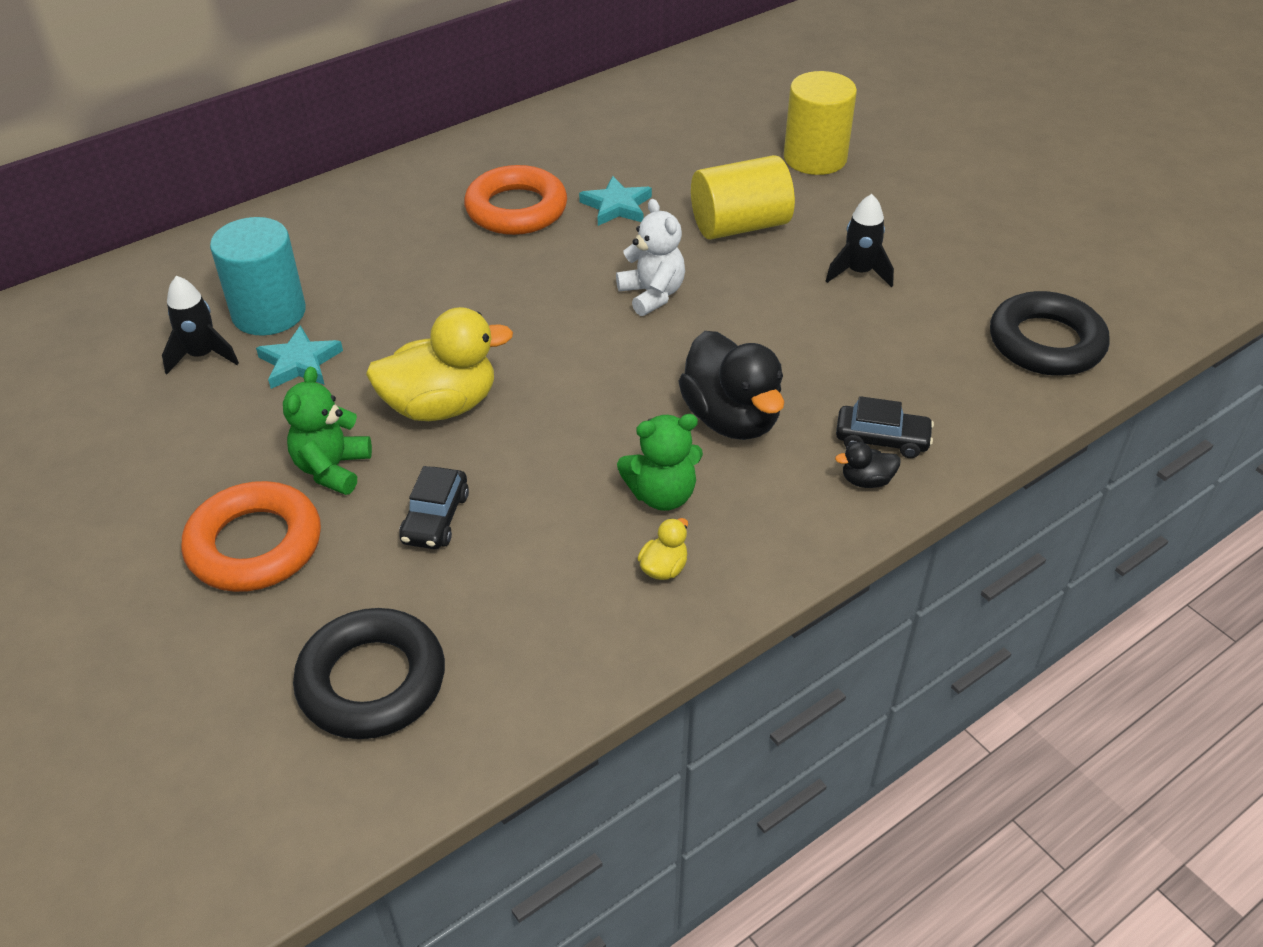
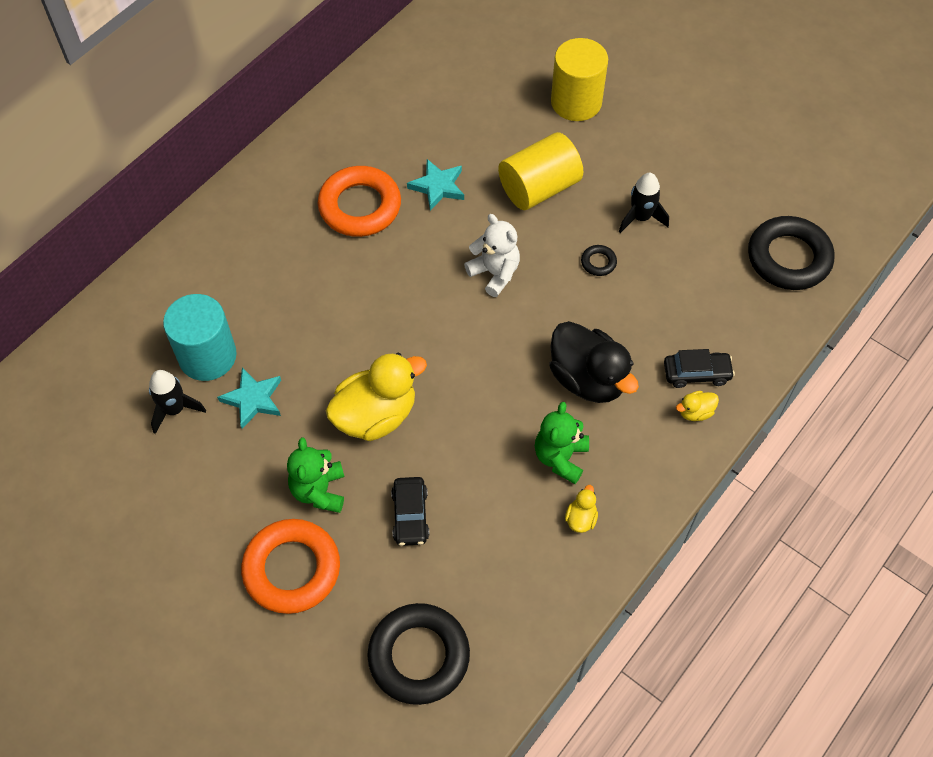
camera: 15 degrees left, 15 degrees up
(662, 495) = (560, 457): green teddy bear -> green teddy bear turned 135 degrees clockwise
(788, 306) = (598, 262): none -> black ring
(866, 480) = (695, 412): black duck -> yellow duck

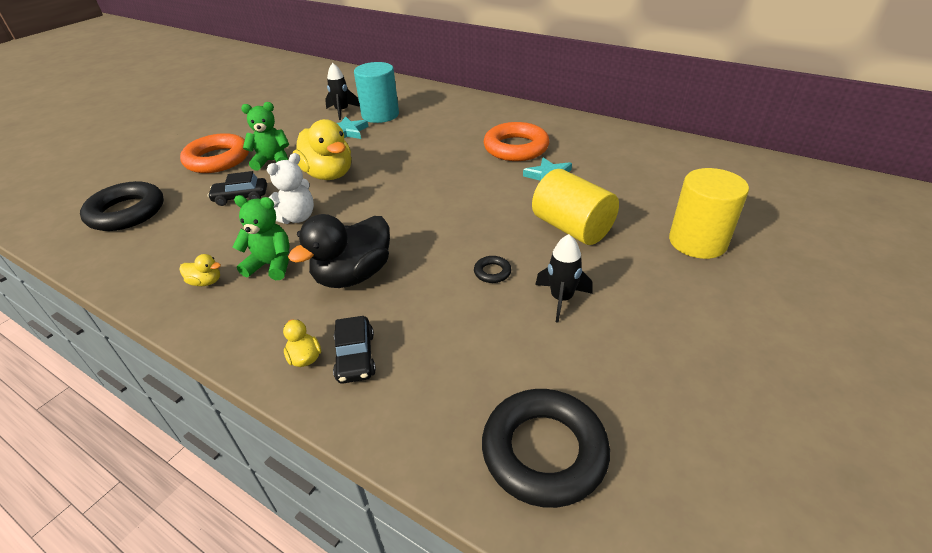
camera: 85 degrees right, 20 degrees down
(494, 273) = (466, 213): white teddy bear -> white teddy bear (296, 217)

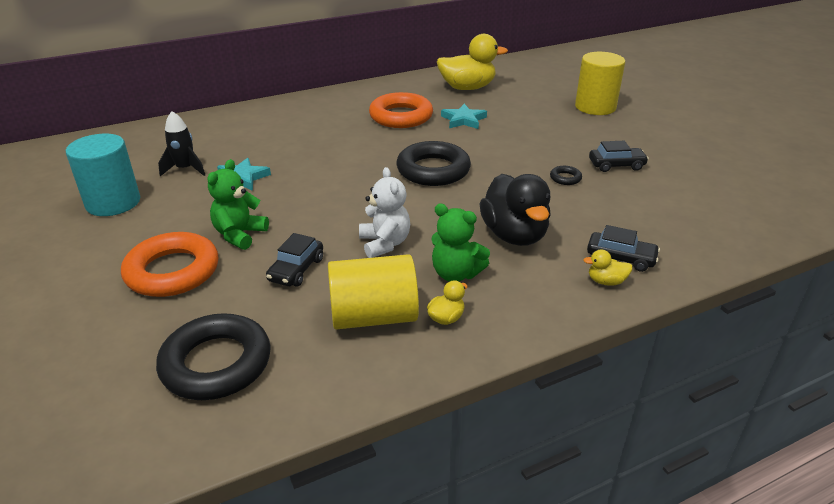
camera: 60 degrees left, 5 degrees down
(271, 265) = (456, 274): green teddy bear -> green teddy bear turned 105 degrees counterclockwise
(328, 174) = (321, 208): yellow duck -> yellow duck (467, 88)
(380, 115) = (234, 152): turquoise cylinder -> turquoise cylinder (113, 203)
(544, 451) = (747, 214): black ring -> black ring (433, 170)
(561, 299) = (616, 165): black rocket -> black car
(572, 228) = (540, 135): yellow cylinder -> yellow cylinder (374, 316)

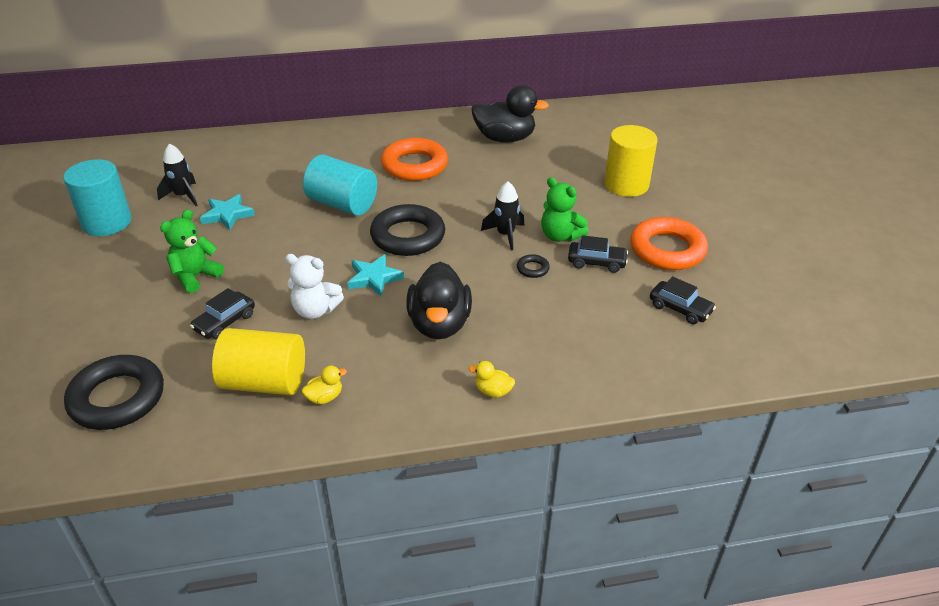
camera: 15 degrees right, 5 degrees up
(172, 271) = (123, 303): orange ring -> orange ring (667, 250)
(353, 154) = (342, 204): none -> turquoise cylinder
(384, 244) = (315, 310): white teddy bear -> white teddy bear turned 105 degrees clockwise
(456, 274) = (360, 354): green teddy bear -> green teddy bear (560, 236)
(463, 120) = (475, 179): turquoise star -> turquoise star (374, 278)
(467, 88) = (505, 138): yellow duck -> black duck
(521, 156) = (505, 235): none -> black rocket
(620, 258) = (524, 369): black car -> black car (680, 308)

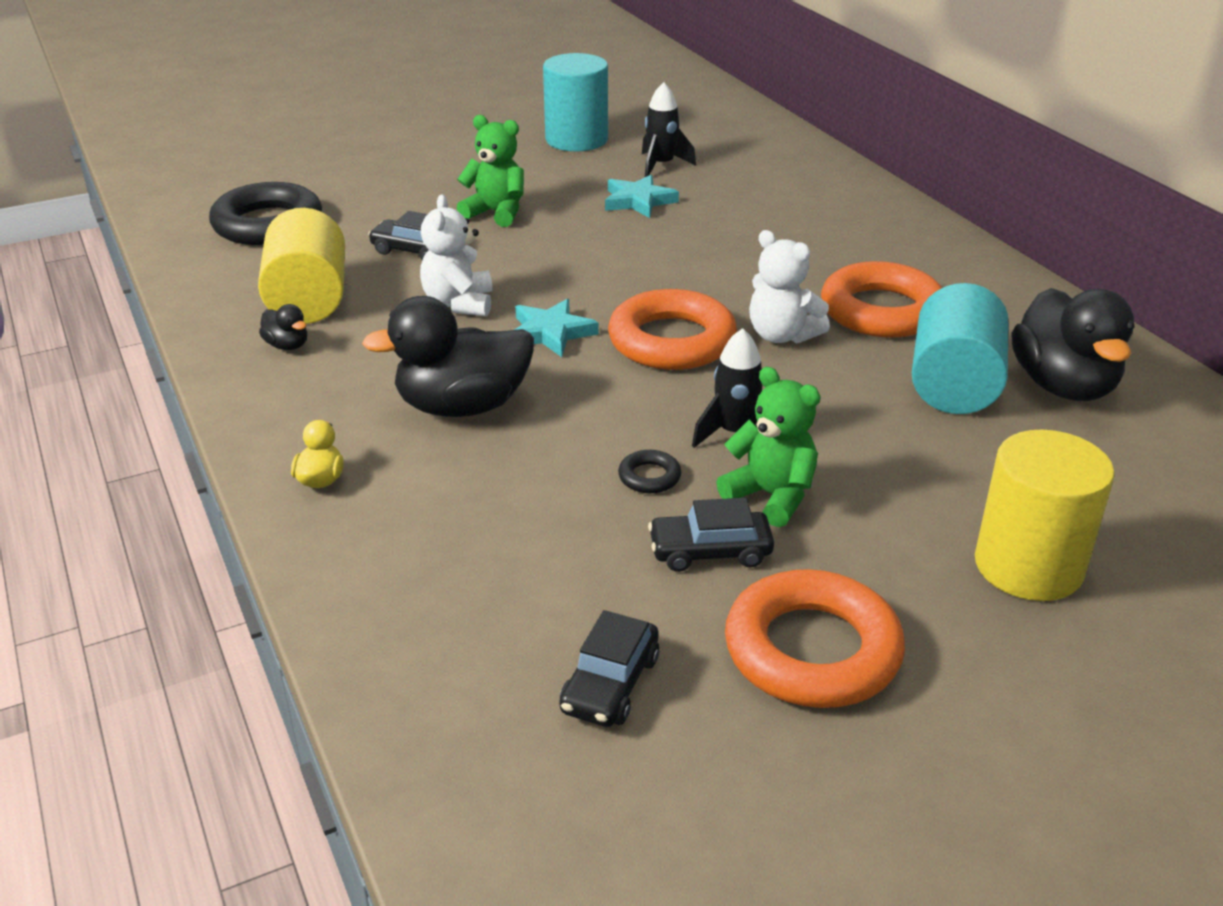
camera: 75 degrees right, 5 degrees down
(324, 397) = (287, 345): yellow duck -> black duck
(342, 204) = (721, 272): turquoise cylinder -> turquoise cylinder (953, 385)
(408, 236) = (672, 341): black ring -> orange ring
(422, 200) = (781, 335): none -> white teddy bear
(560, 236) = (771, 496): green teddy bear -> green teddy bear turned 105 degrees clockwise
(596, 262) = (710, 551): black car -> black car turned 90 degrees clockwise

